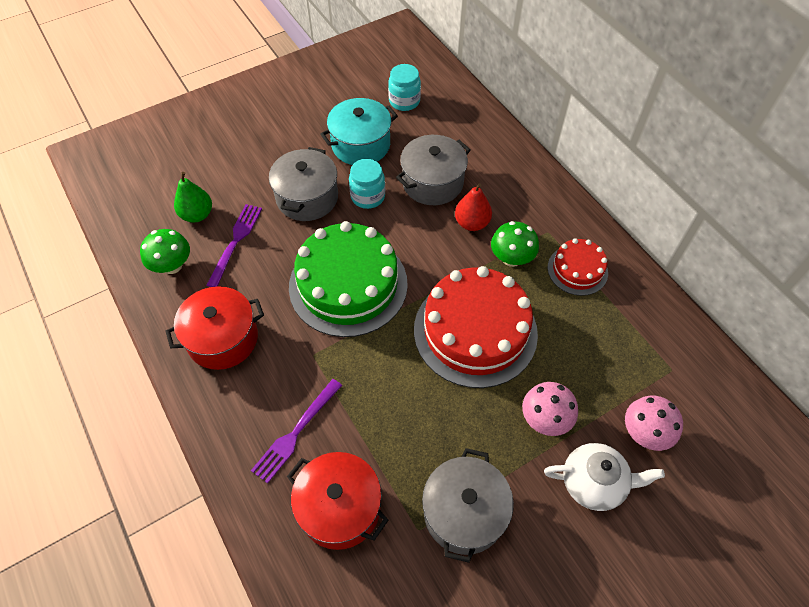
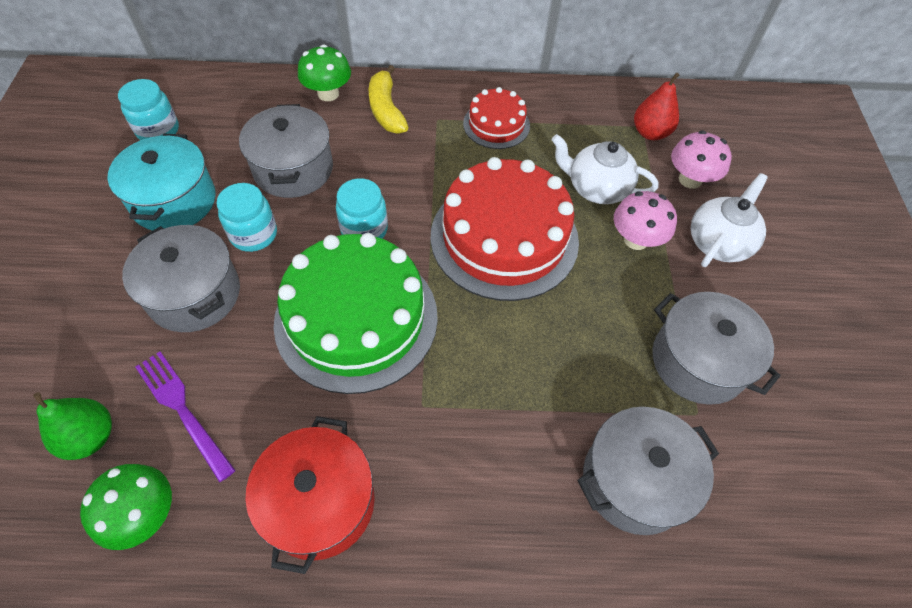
camera: 60 degrees left, 0 degrees up
(295, 433) = (514, 480): purple fork -> none
(340, 508) = (634, 480): red pot -> grey pot
(416, 248) = (364, 229): none -> turquoise jar
(472, 223) = (375, 167): red pear -> red pear (650, 133)
(511, 258) = (444, 162): green mushroom -> green mushroom (328, 94)
(528, 198) = (386, 109): none -> yellow banana
(573, 368) = (596, 188): none -> white teapot

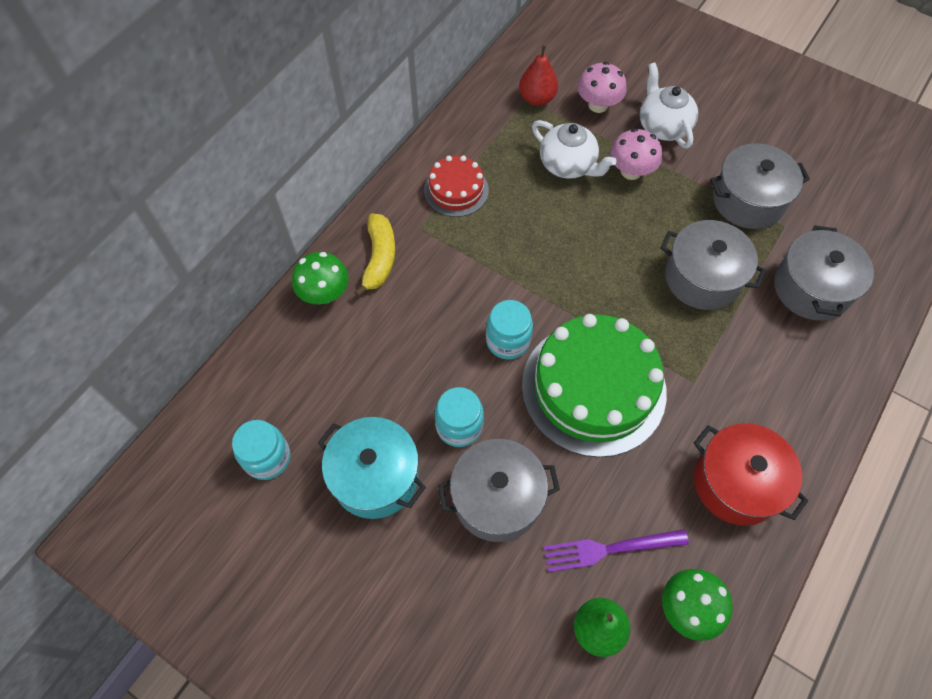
camera: 55 degrees left, 5 degrees up
(293, 169) = (402, 363): grey pot -> grey pot (702, 278)
(386, 109) = (379, 259): yellow banana -> yellow banana turned 105 degrees counterclockwise
(504, 238) = (577, 250): red cake -> none
(596, 188) = (568, 165): white teapot -> white teapot turned 105 degrees counterclockwise

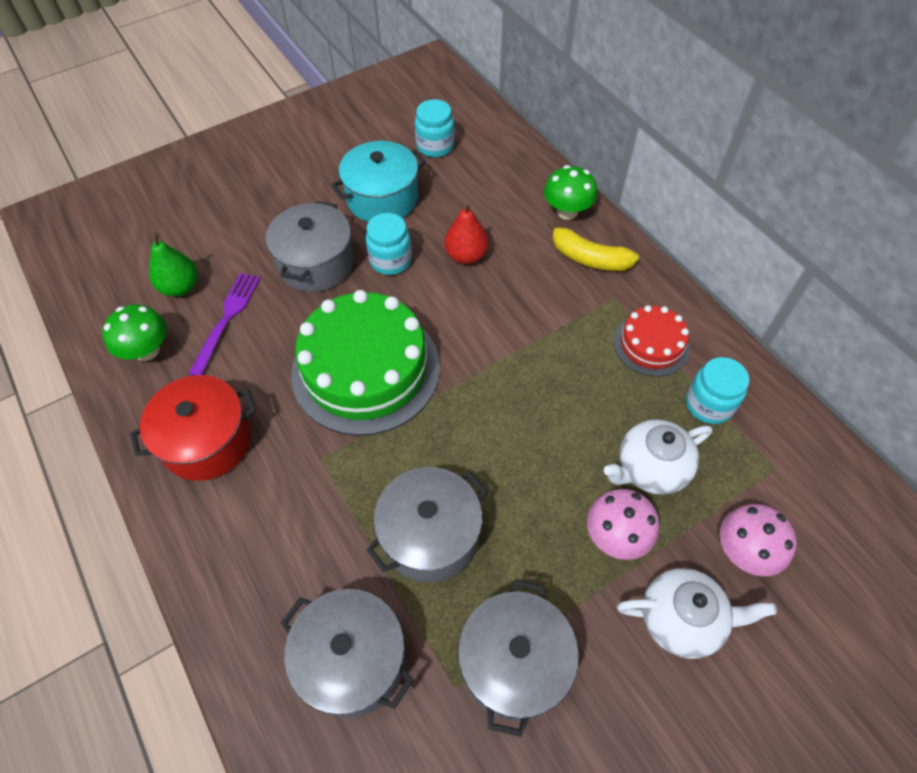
camera: 115 degrees right, 5 degrees down
(508, 341) = (451, 322): turquoise jar -> turquoise jar (709, 404)
(537, 98) = (774, 481): red pear -> red pear (466, 256)

